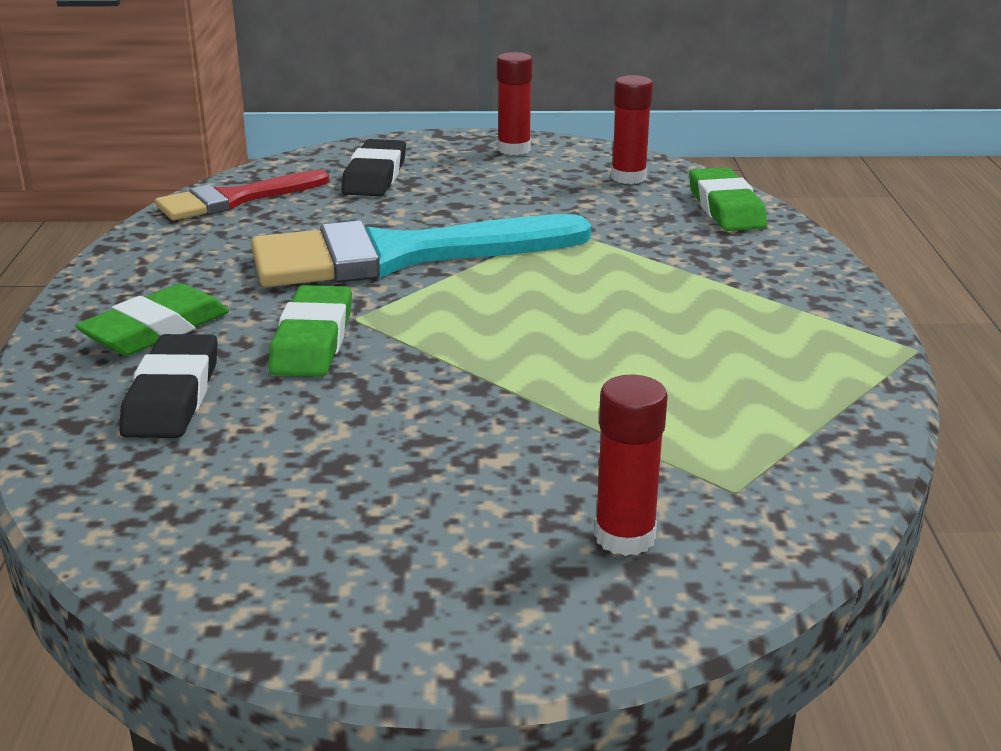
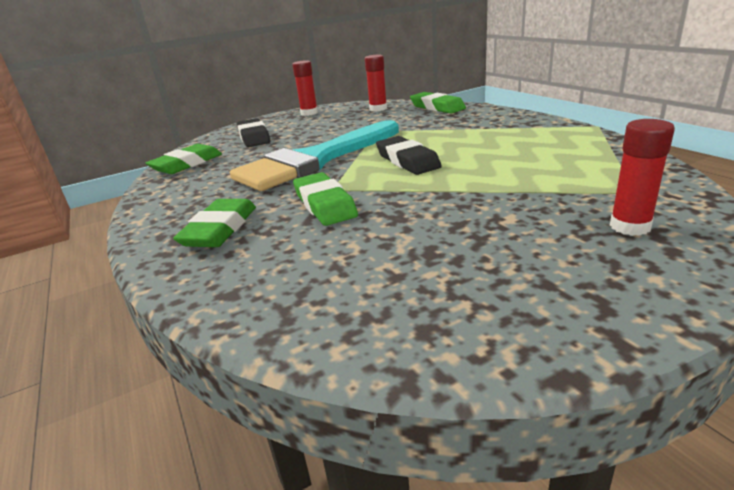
camera: 25 degrees left, 0 degrees up
(172, 396) = (278, 256): black eraser -> black eraser (407, 161)
(234, 199) = (187, 164): red brush -> green eraser

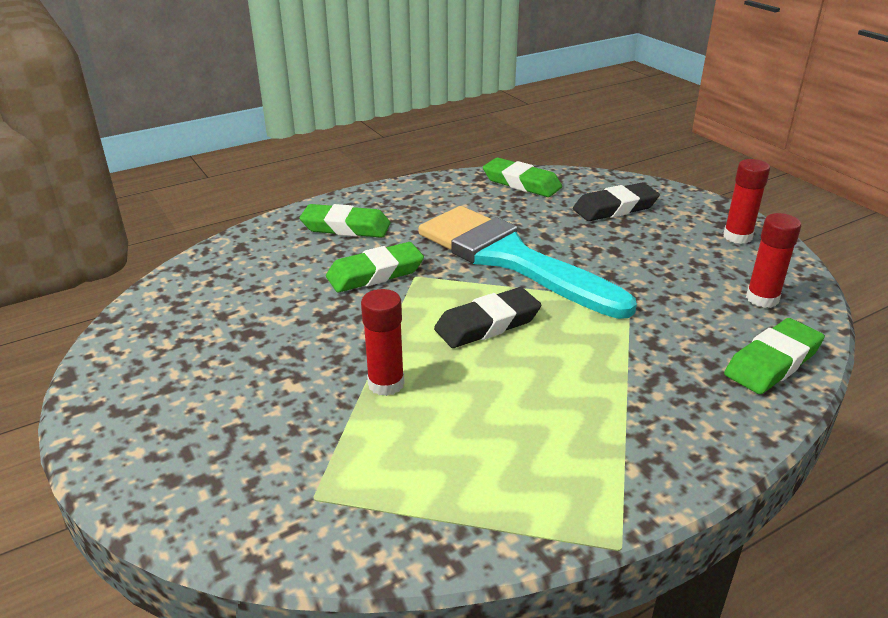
camera: 85 degrees right, 5 degrees up
(630, 226) = (229, 463): red glue stick -> red glue stick (386, 384)

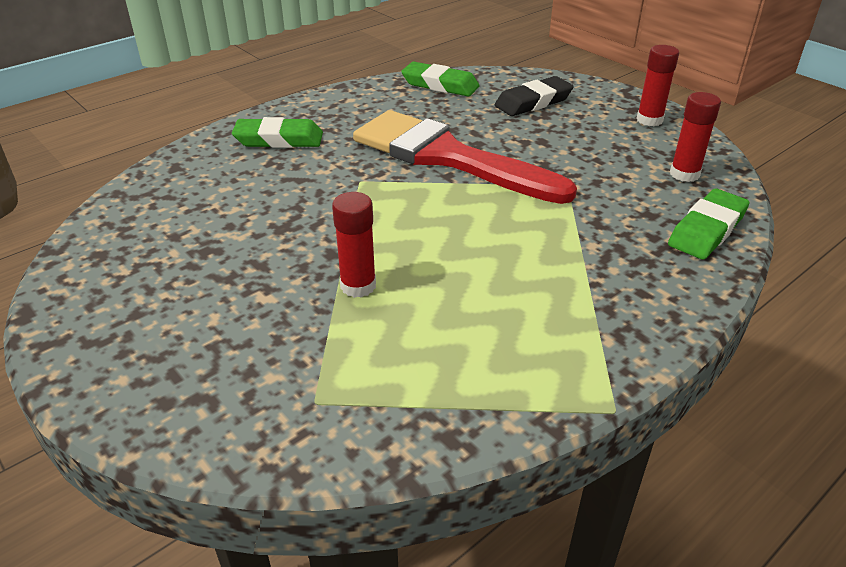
camera: 10 degrees left, 5 degrees up
(375, 273) = (320, 181): green eraser -> none
(487, 324) = (441, 220): black eraser -> none
(511, 259) = (448, 157): turquoise brush -> red brush

